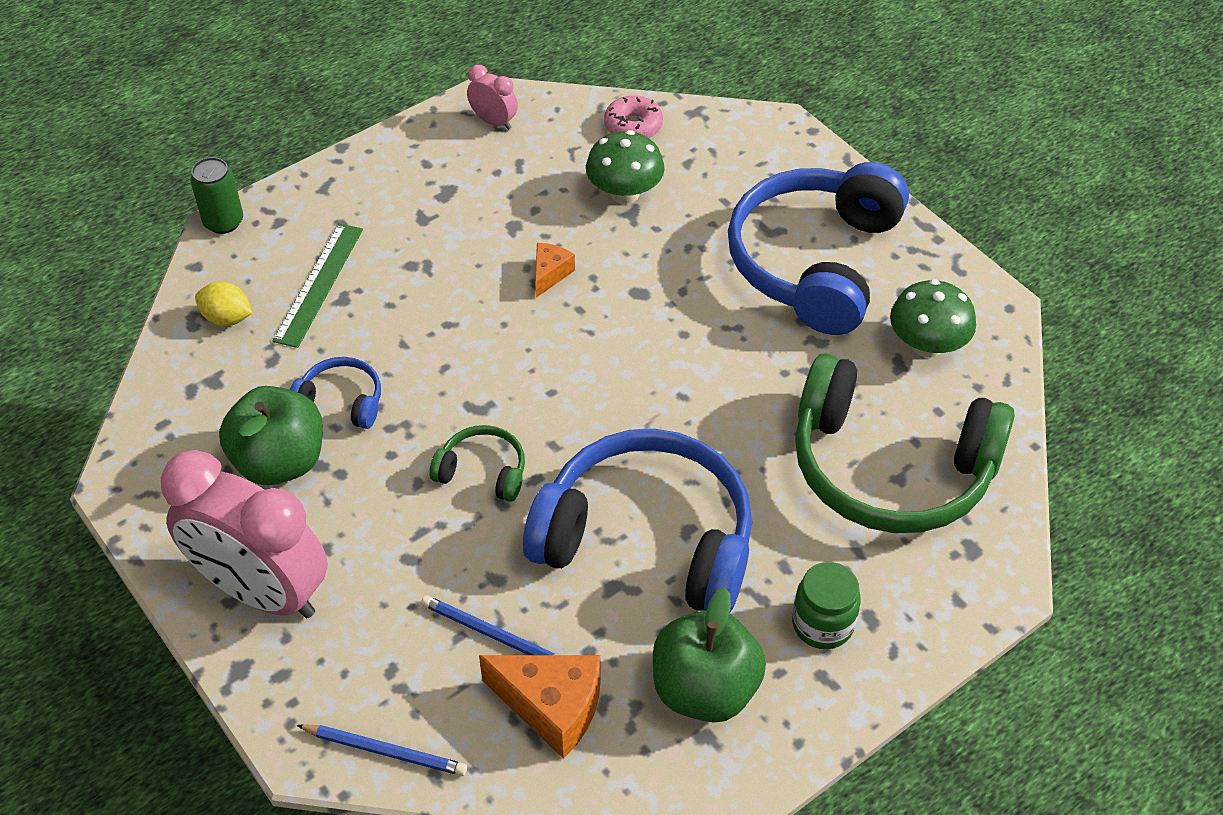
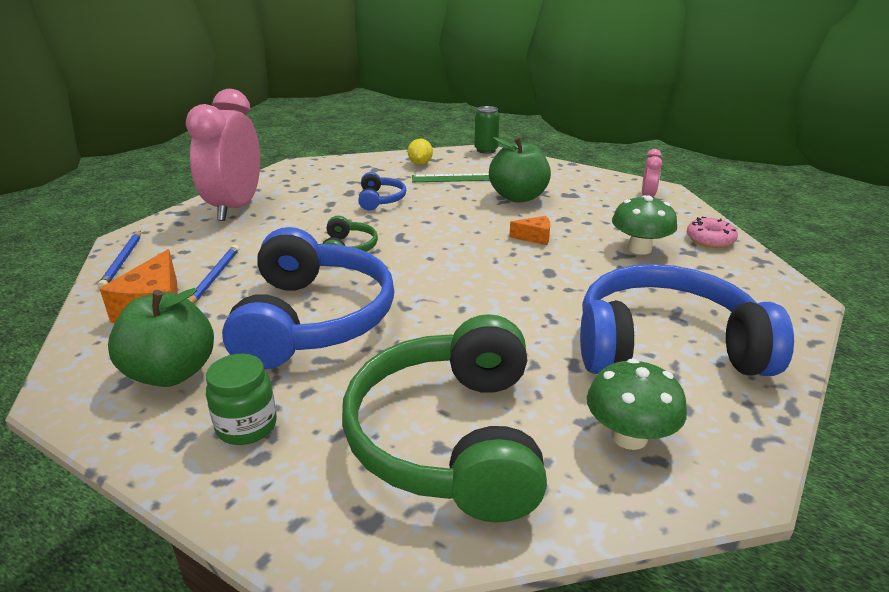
camera: 70 degrees right, 20 degrees down
(280, 461) = (328, 194): green apple -> green apple (518, 197)

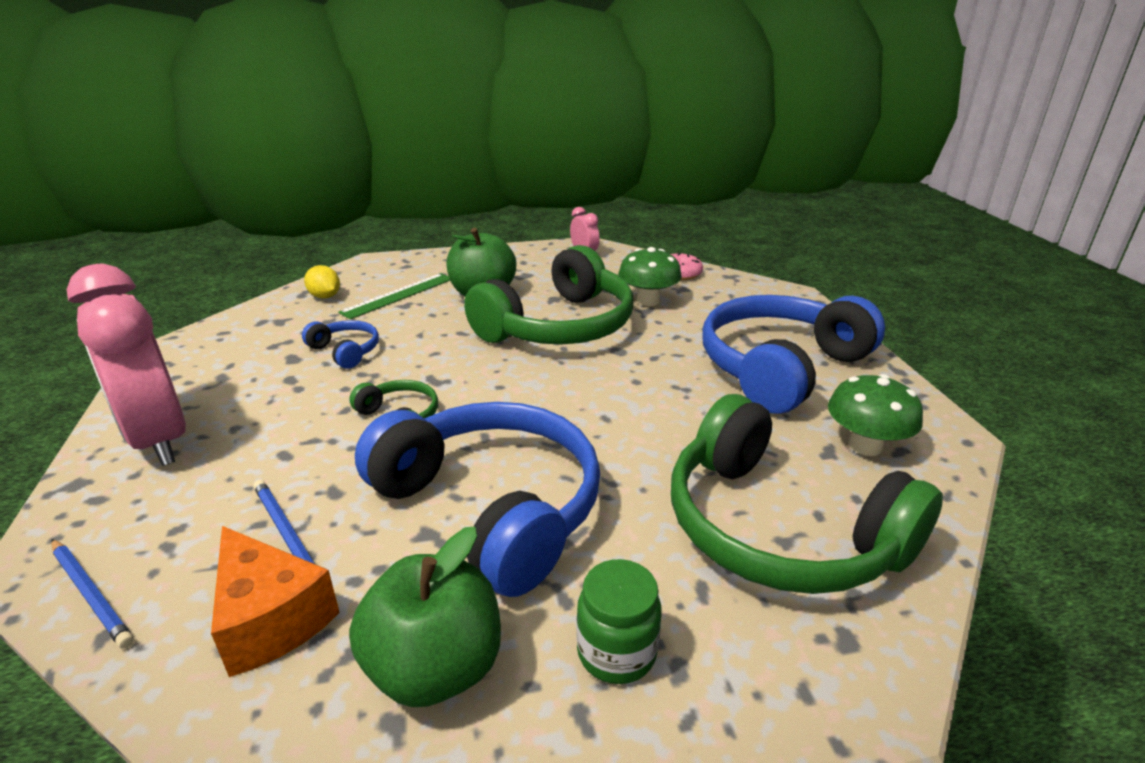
camera: 45 degrees left, 0 degrees up
(486, 150) = (374, 259): green can -> none
(534, 237) = (558, 326): orange cheese -> green headphones

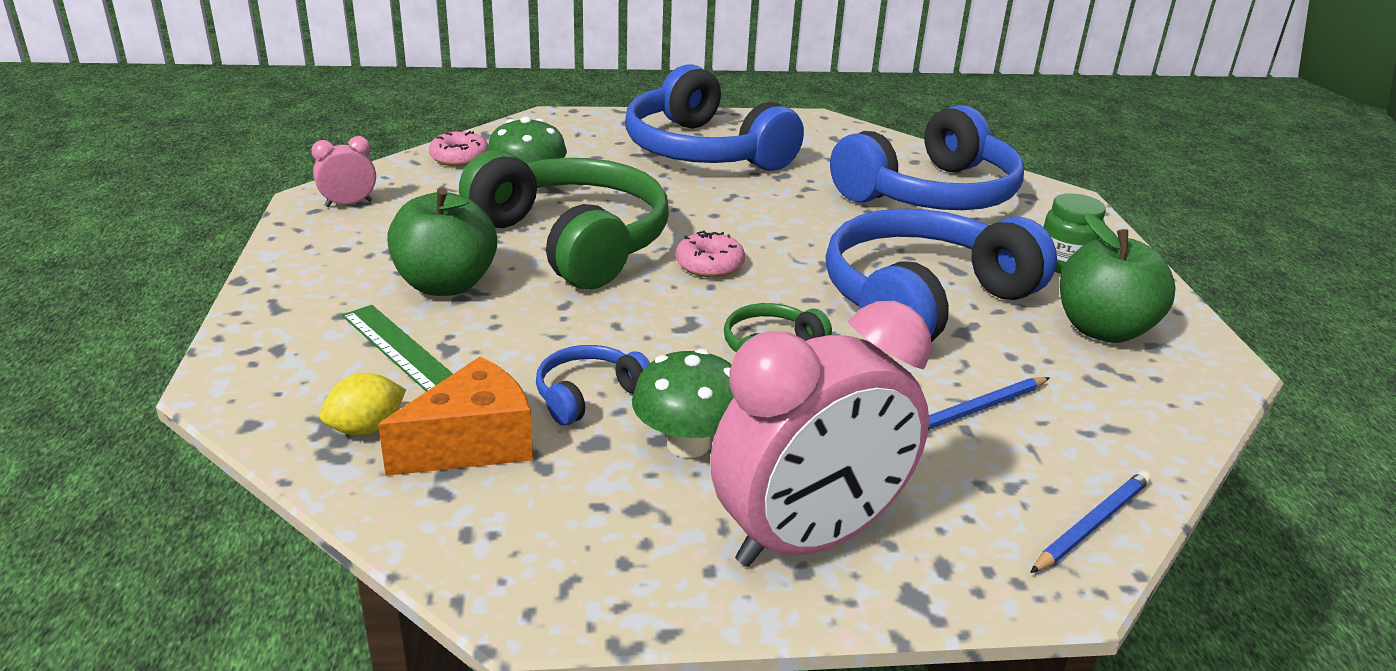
camera: 85 degrees left, 0 degrees up
(270, 619) = (1084, 407): orange cheese -> orange cheese (473, 444)
(536, 383) = (709, 265): none -> pink donut
(779, 528) = (930, 193): green headphones -> blue headphones
(865, 445) = (828, 147): green mushroom -> green mushroom (688, 444)

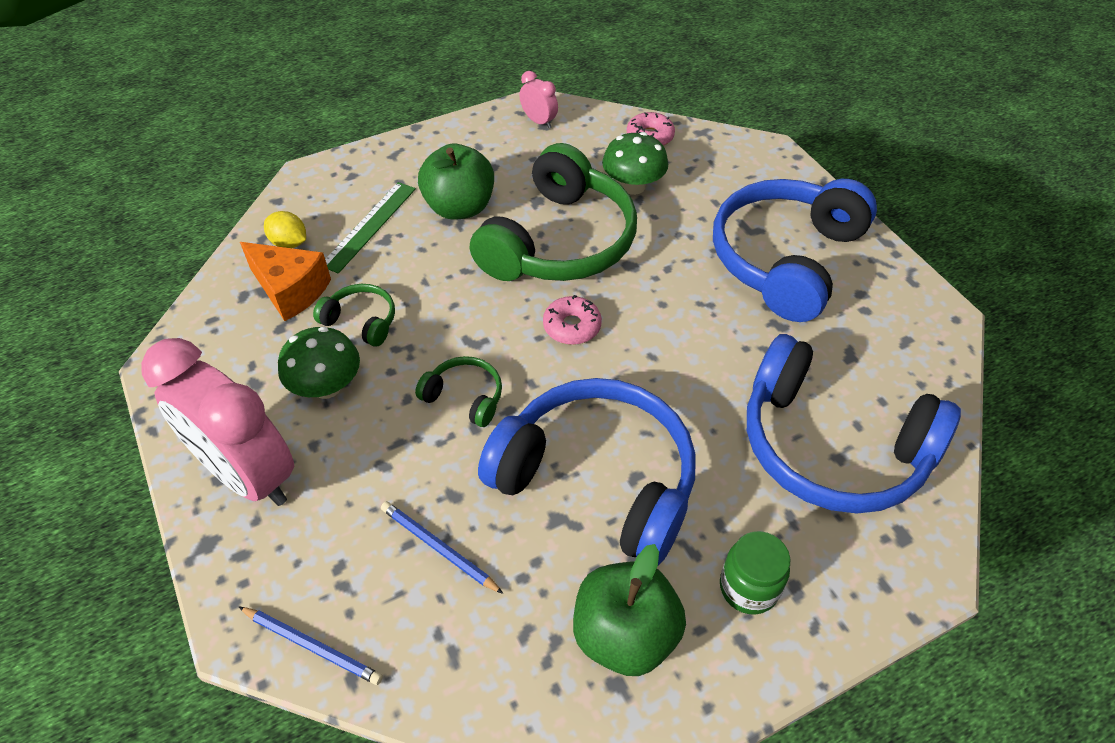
camera: 70 degrees right, 20 degrees up
(589, 395) = (361, 321): blue headphones -> green headphones

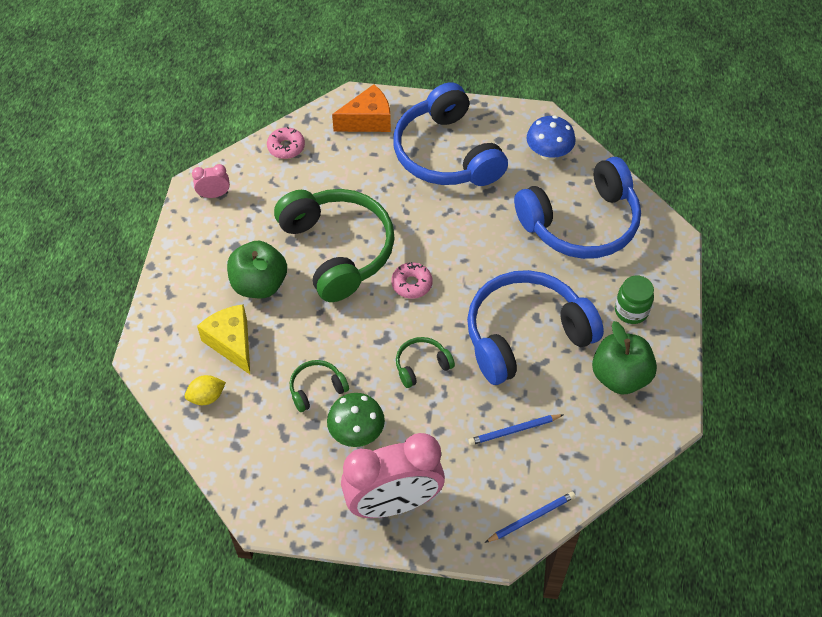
camera: 55 degrees left, 5 degrees up
(290, 290) = (254, 416): orange cheese -> orange cheese (368, 120)
(370, 226) = (232, 343): green ruler -> yellow cheese
(633, 186) = (323, 184): green mushroom -> none
(899, 352) = (548, 153): none -> blue mushroom

